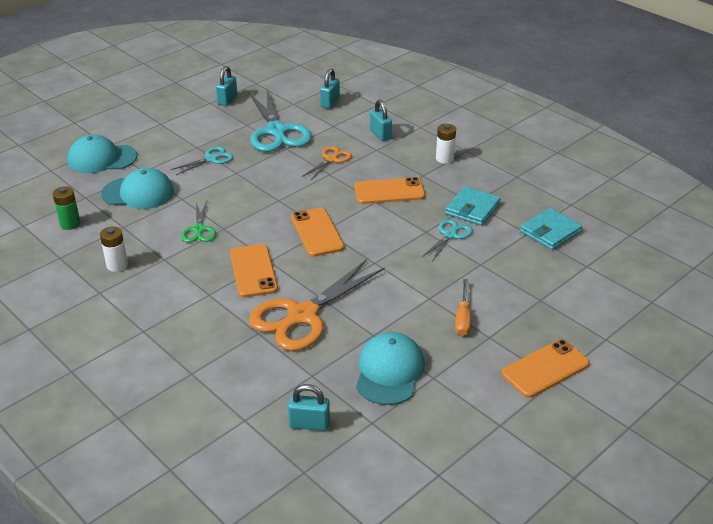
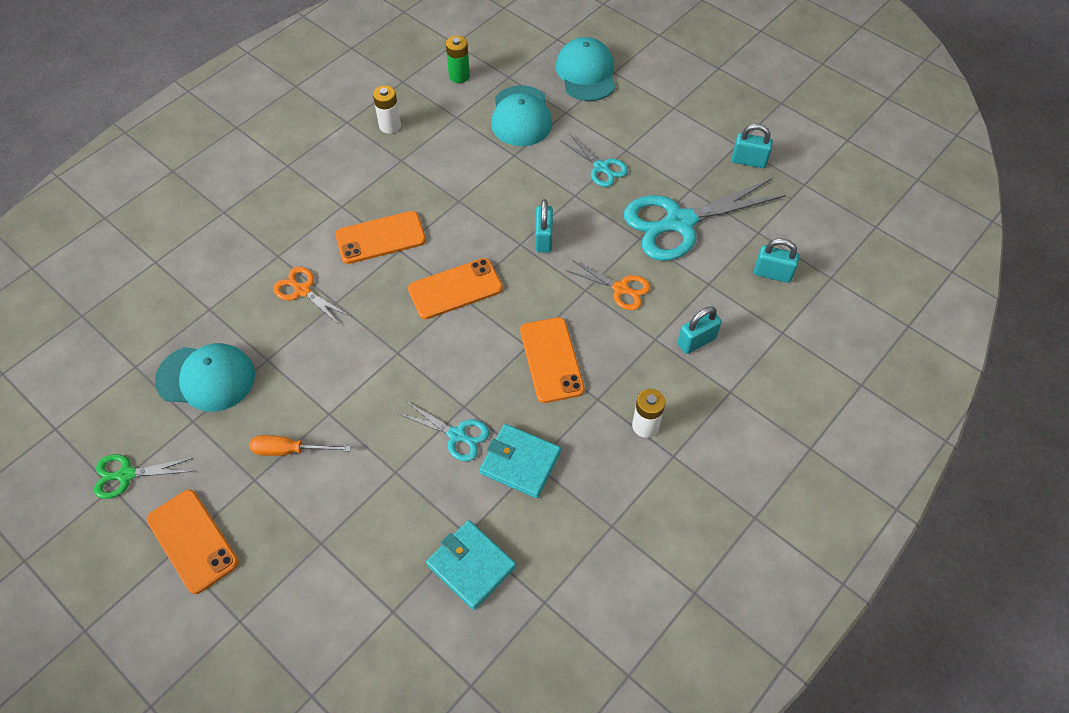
camera: 85 degrees right, 20 degrees up
(199, 230) = (454, 179): green scissors -> green scissors (126, 475)
(302, 316) = (302, 290): orange scissors -> orange scissors, size x0.49
(309, 424) = (141, 313): turquoise padlock -> turquoise padlock (543, 239)

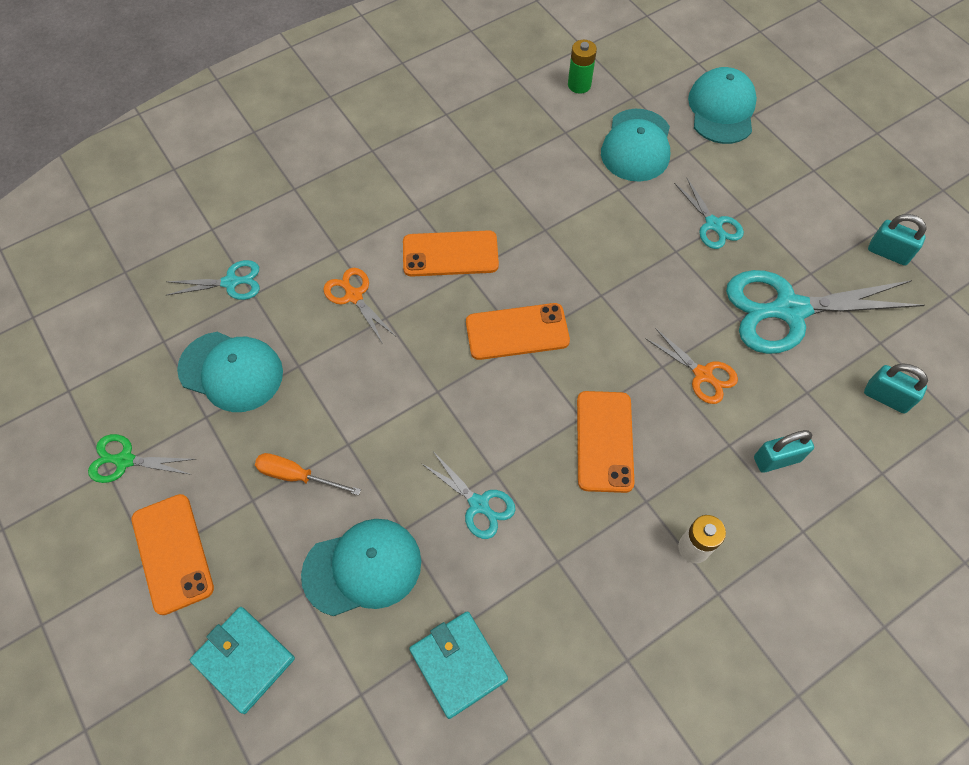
camera: 15 degrees right, 5 degrees up
(186, 303) = (231, 282): none -> turquoise scissors
(368, 510) = (362, 568): none -> turquoise cap
(390, 126) = (491, 127): white battery -> none
(520, 463) = (541, 555): turquoise wallet -> turquoise wallet (244, 660)
(543, 239) = (628, 295): turquoise padlock -> none

